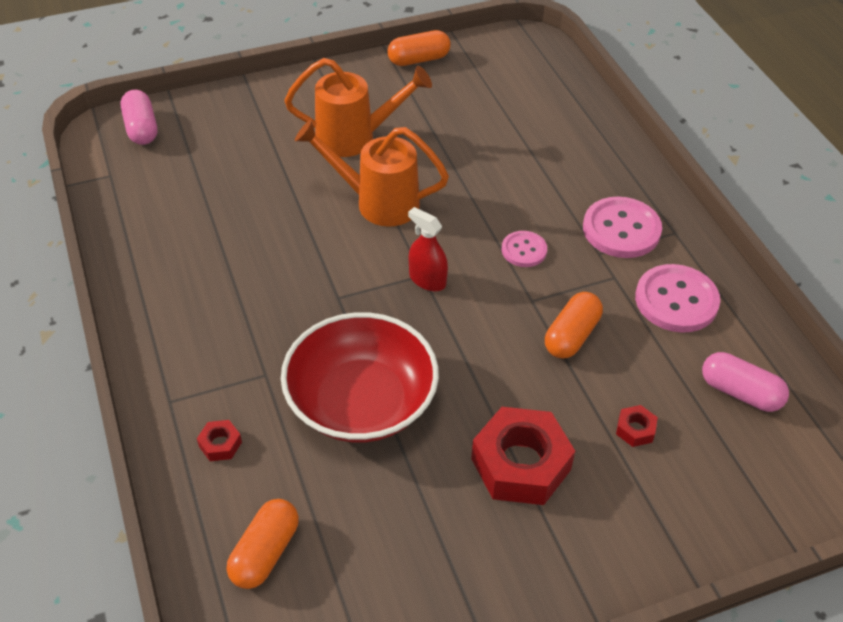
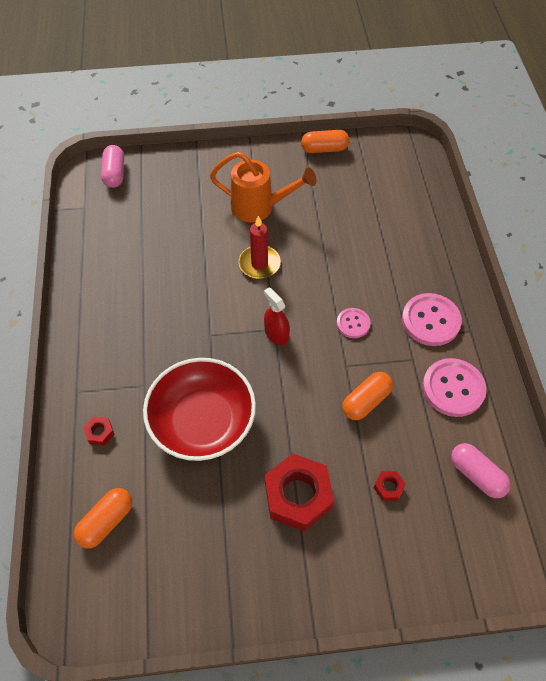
camera: 15 degrees right, 10 degrees up
(377, 202) = (259, 264): orange watering can -> red candle

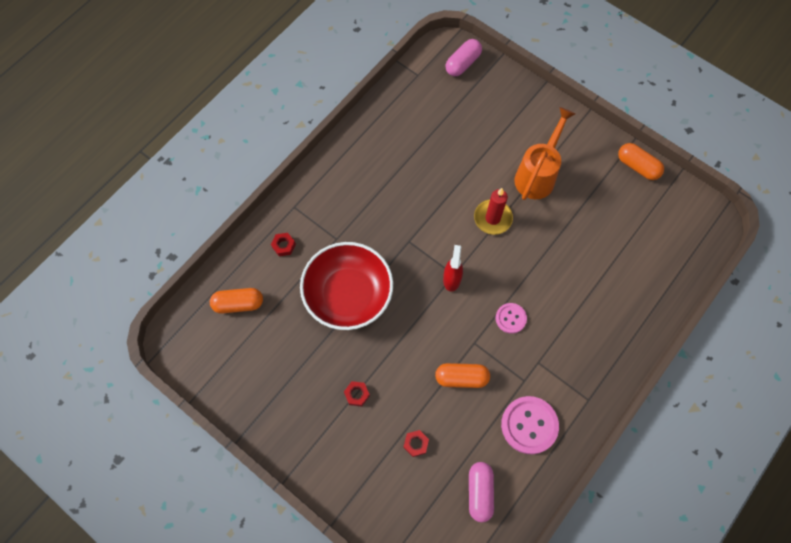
camera: 45 degrees right, 10 degrees up
(259, 207) = (537, 174): orange watering can -> orange watering can turned 120 degrees counterclockwise
(298, 496) = (357, 394): red nut -> red nut, size x0.43
(430, 321) = (568, 366): pink button -> none

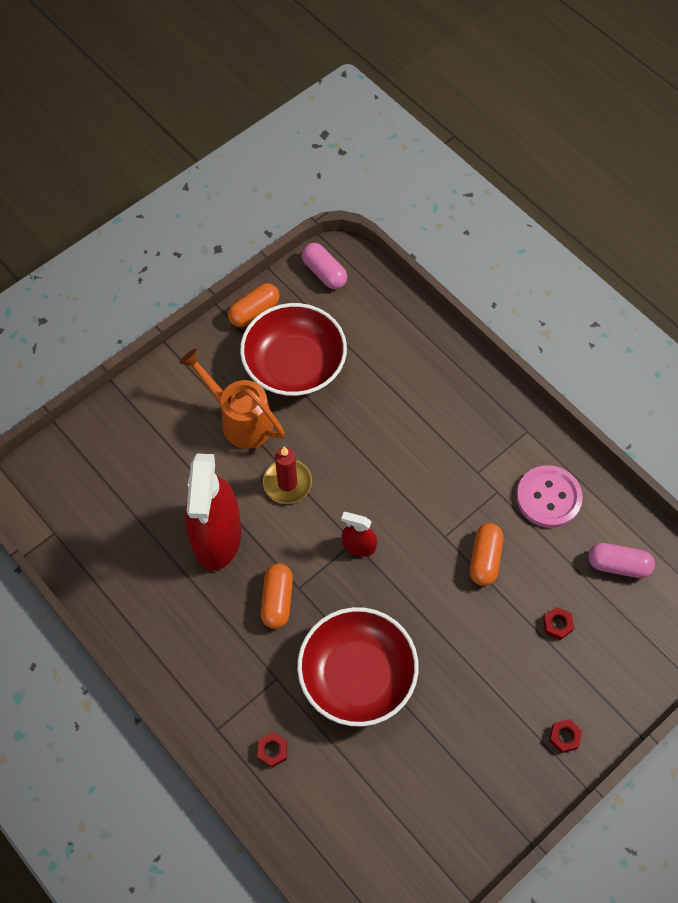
camera: 80 degrees left, 5 degrees down
(238, 304) = (346, 823): orange capsule -> orange capsule (277, 600)
(357, 394) = (490, 684): red nut -> red nut (564, 737)
(438, 178) = (217, 536): none -> red spray bottle
(463, 63) = (53, 473): pink capsule -> pink capsule (324, 273)
(510, 318) = (420, 490): pink button -> none
(598, 204) = (294, 365): none -> red bowl

